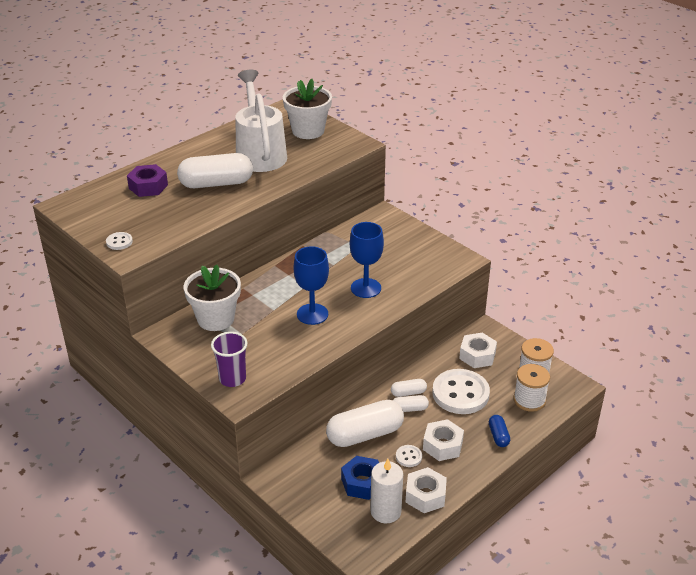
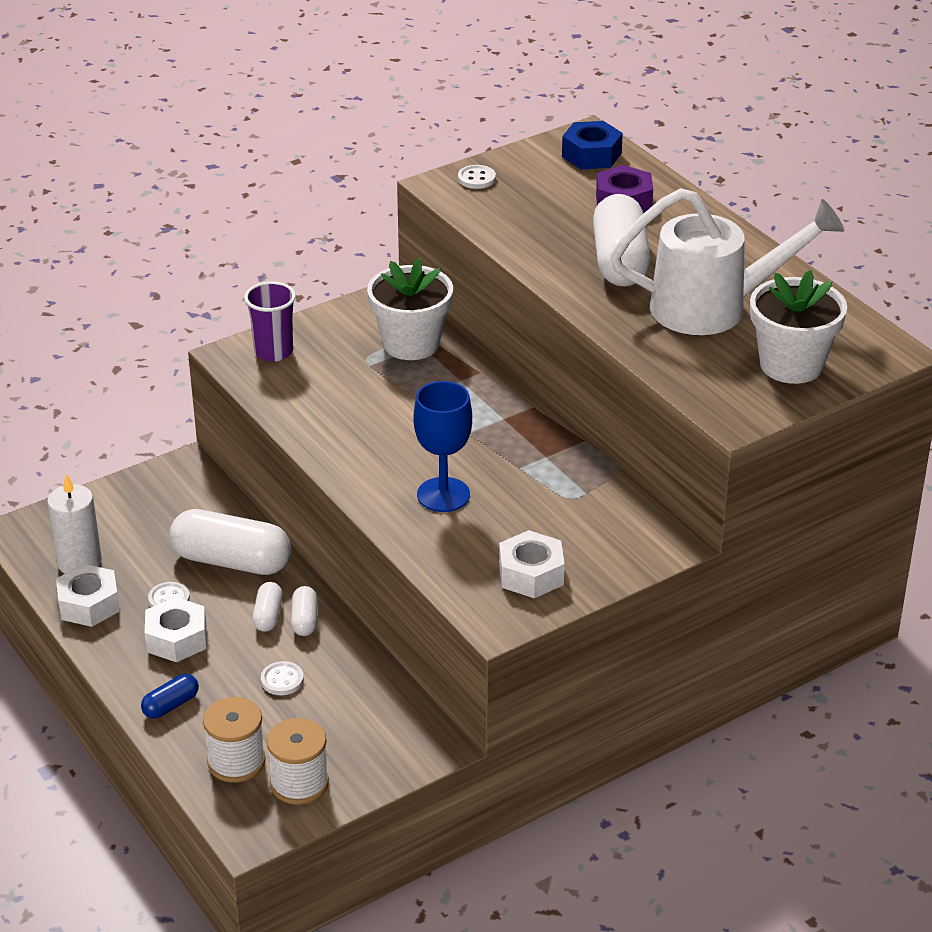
camera: 100 degrees right, 0 degrees up
(312, 314) = (392, 433): blue goblet -> none
(362, 483) = (139, 547): blue nut -> blue nut (591, 155)
(365, 434) = (232, 561): white capsule -> white capsule turned 60 degrees counterclockwise
(460, 393) = (282, 680): white button -> white button, size x0.44
(477, 355) = (369, 719): white nut -> white nut (531, 574)
(498, 436) = (171, 705): blue capsule -> blue capsule turned 45 degrees counterclockwise

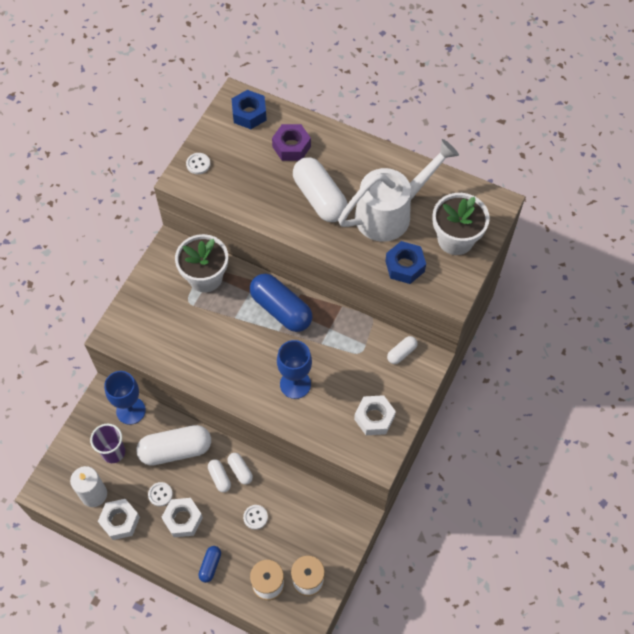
camera: 30 degrees left, 25 degrees up
(206, 496) = (131, 410): none -> blue goblet
(273, 352) = (134, 321): purple cup -> purple cup (113, 452)
(491, 412) = (281, 309): none -> blue capsule
(634, 521) = (401, 353): none -> white capsule
(687, 366) = (405, 266): none -> blue nut

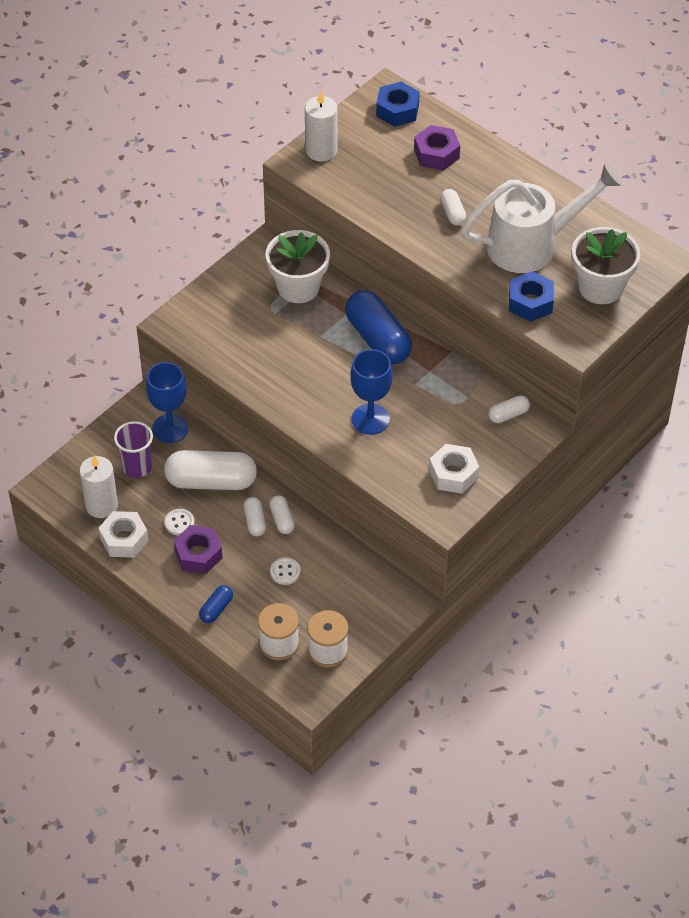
camera: 15 degrees right, 10 degrees down
(183, 519) = (198, 554): white nut -> purple nut
(198, 164) = (321, 150): white button -> white candle
(319, 198) = (452, 213): white capsule -> white capsule, size x0.47

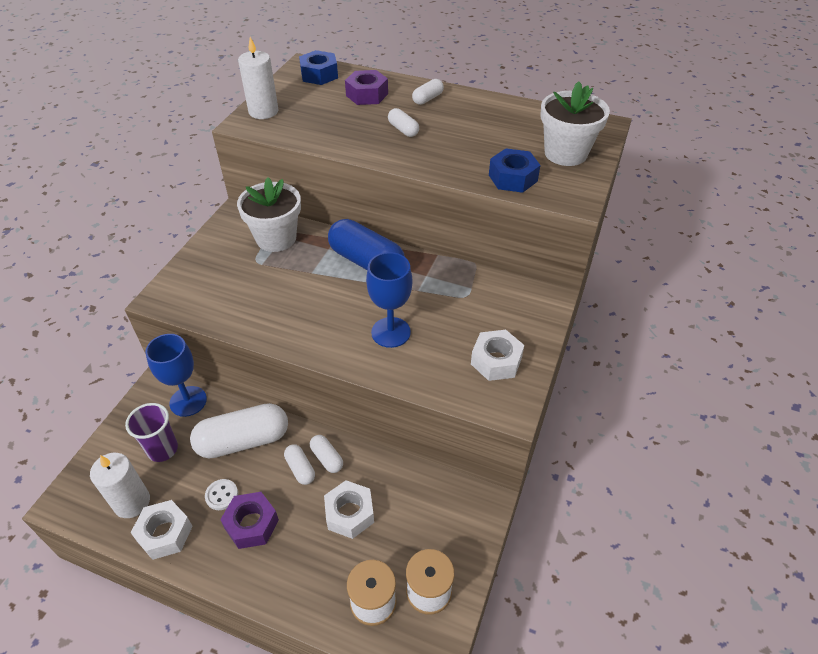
camera: 20 degrees left, 5 degrees down
(216, 609) = (290, 583): blue capsule -> none
(285, 572) = (349, 513): white button -> white nut
(508, 414) = (516, 293): white capsule -> white capsule (427, 99)
(531, 245) = (485, 137): white watering can -> none

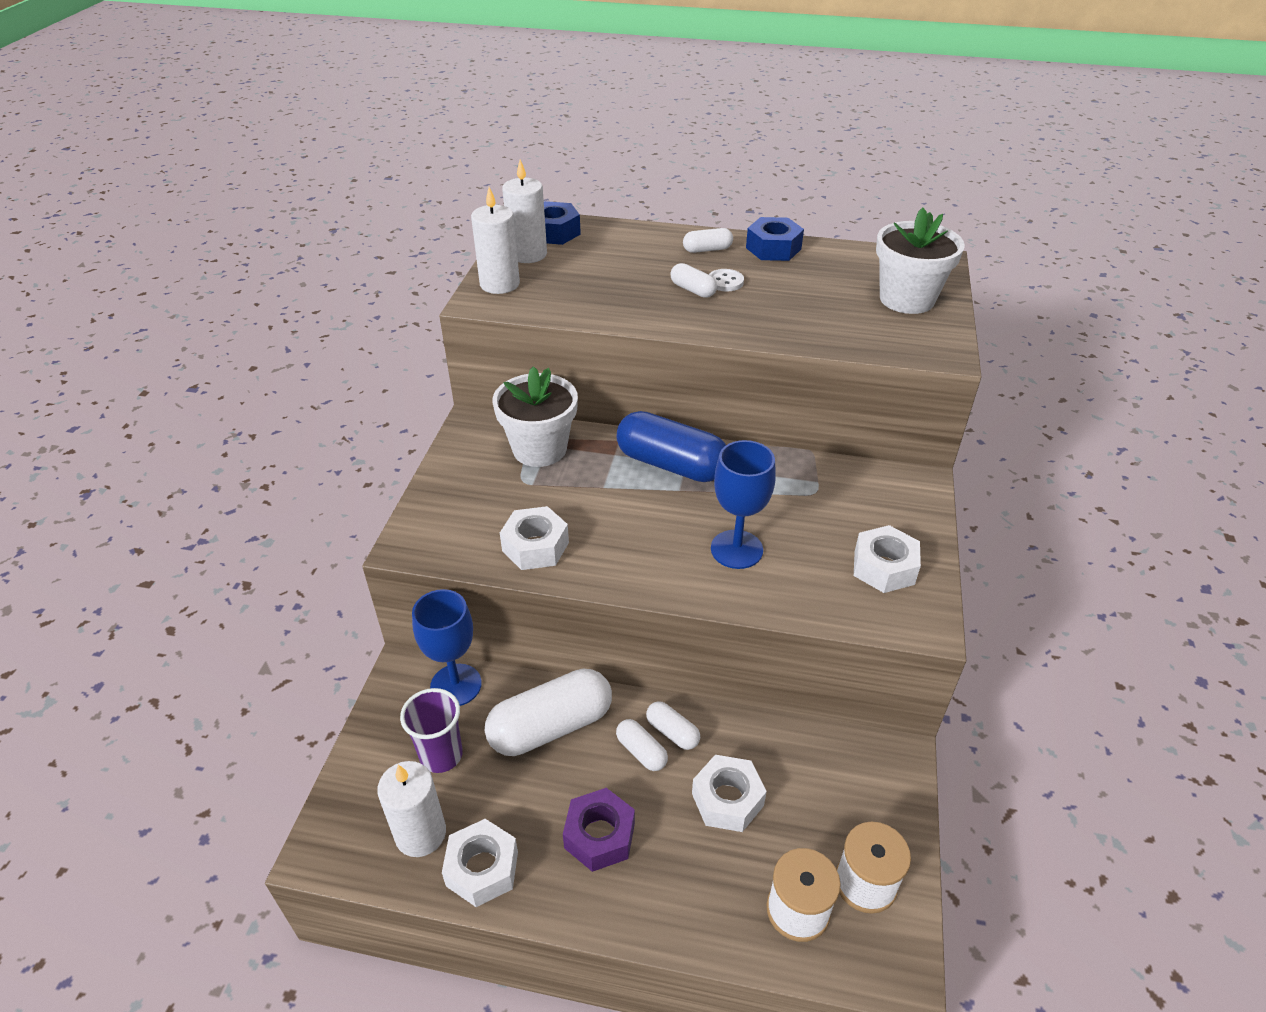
camera: 10 degrees left, 5 degrees down
(222, 495) = (545, 803): white button -> white button (725, 282)
(247, 311) = (535, 546): none -> white nut
(293, 90) = (528, 254): none -> white candle
(367, 95) = (627, 251): purple nut -> none
(427, 99) = (707, 250): white capsule -> white capsule turned 45 degrees clockwise
(512, 178) = (855, 334): blue nut -> blue nut (773, 248)

